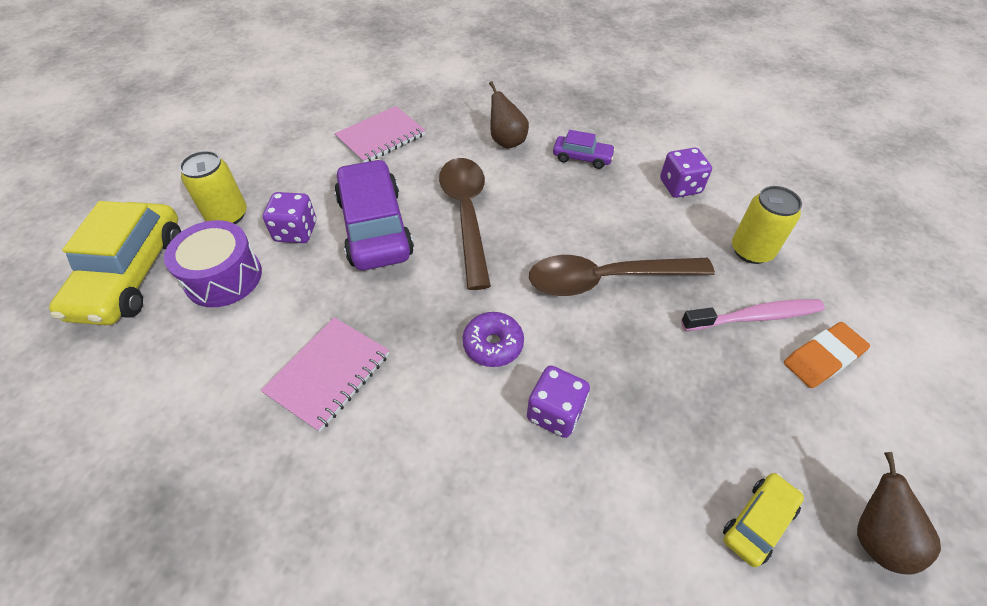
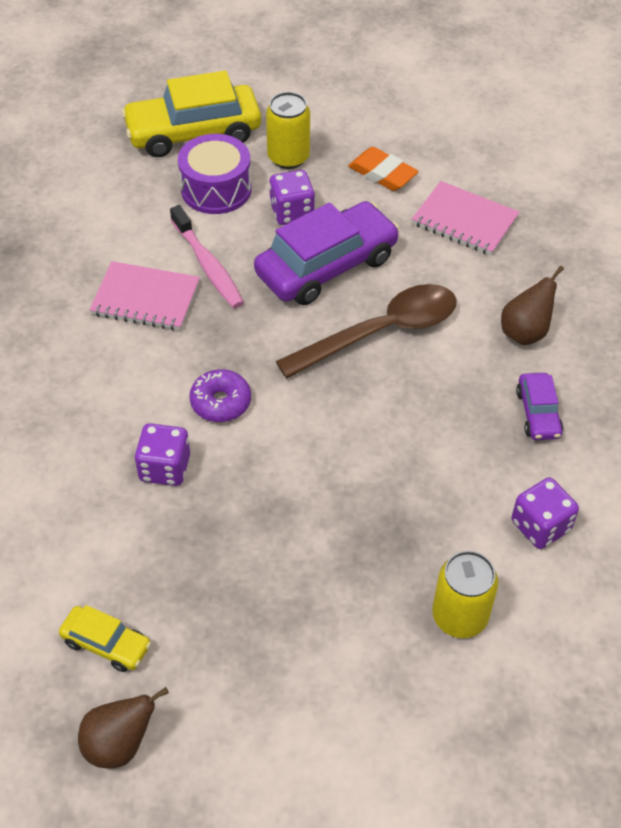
camera: 70 degrees right, 0 degrees up
(605, 280) = (344, 476): brown spoon -> none
(755, 317) = (352, 627): pink toothbrush -> pink toothbrush (208, 265)
(823, 358) = (319, 699): orange eraser -> orange eraser (382, 173)

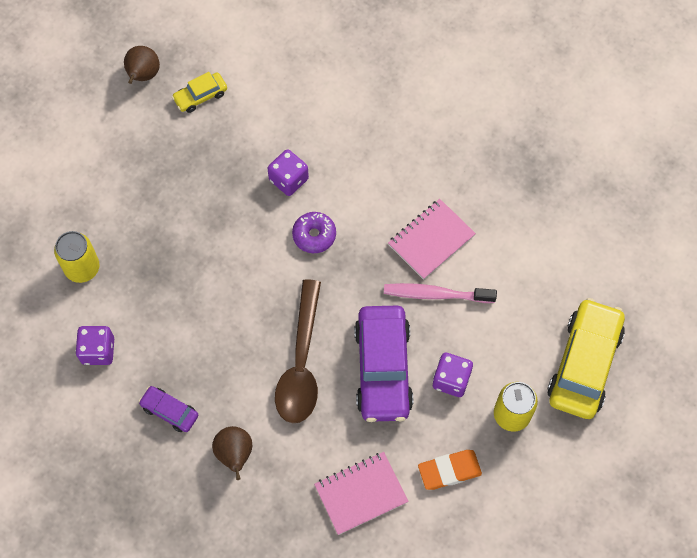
camera: 125 degrees right, 15 degrees up
(216, 189) = (509, 343): purple drum -> none

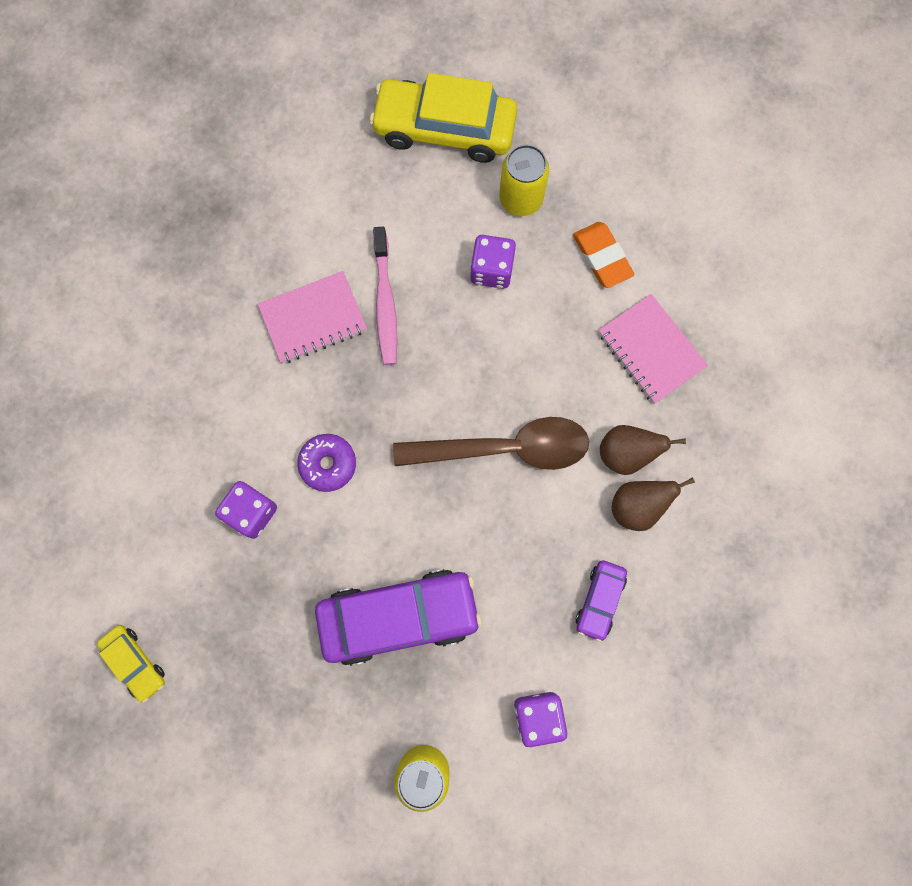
camera: 100 degrees left, 10 degrees up
(143, 75) = (109, 756): brown pear -> brown pear (626, 454)
(383, 369) = (493, 350): purple car -> purple car (399, 617)
(431, 240) = (313, 319): pink notebook -> pink notebook turned 60 degrees counterclockwise

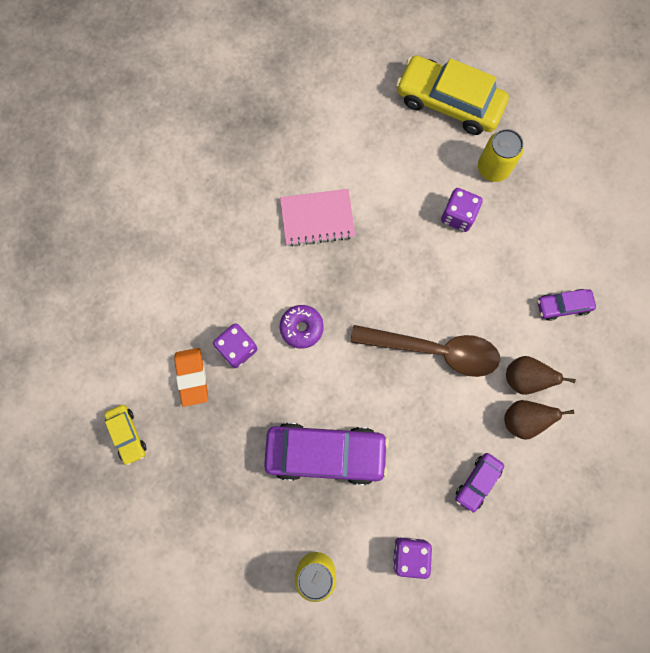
camera: 15 degrees right, 0 degrees up
(385, 303) = (373, 220): pink toothbrush -> none
(602, 257) = (543, 227): orange eraser -> orange eraser (192, 377)
(651, 350) = (563, 306): pink notebook -> purple car

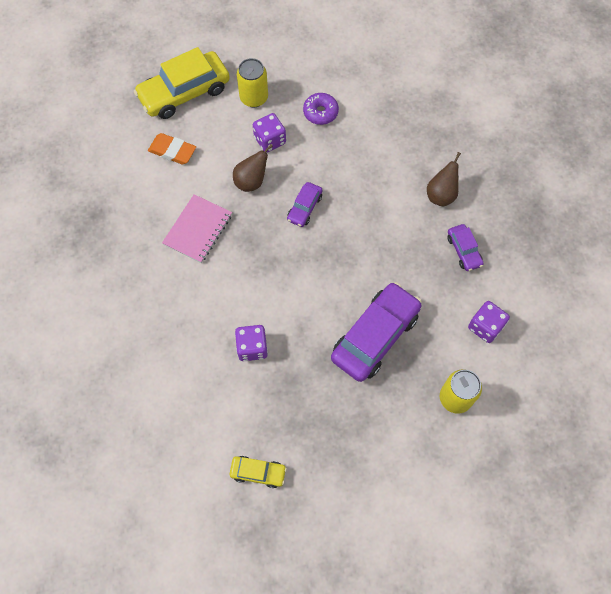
camera: 55 degrees left, 10 degrees down
(192, 377) = (249, 395): orange eraser -> orange eraser (172, 151)
(301, 328) = (271, 293): purple donut -> purple donut (320, 112)
(435, 350) = (354, 217): brown spoon -> none
(524, 378) = (413, 175): brown pear -> brown pear (251, 181)
(563, 306) = (381, 120): purple car -> purple car (304, 208)

